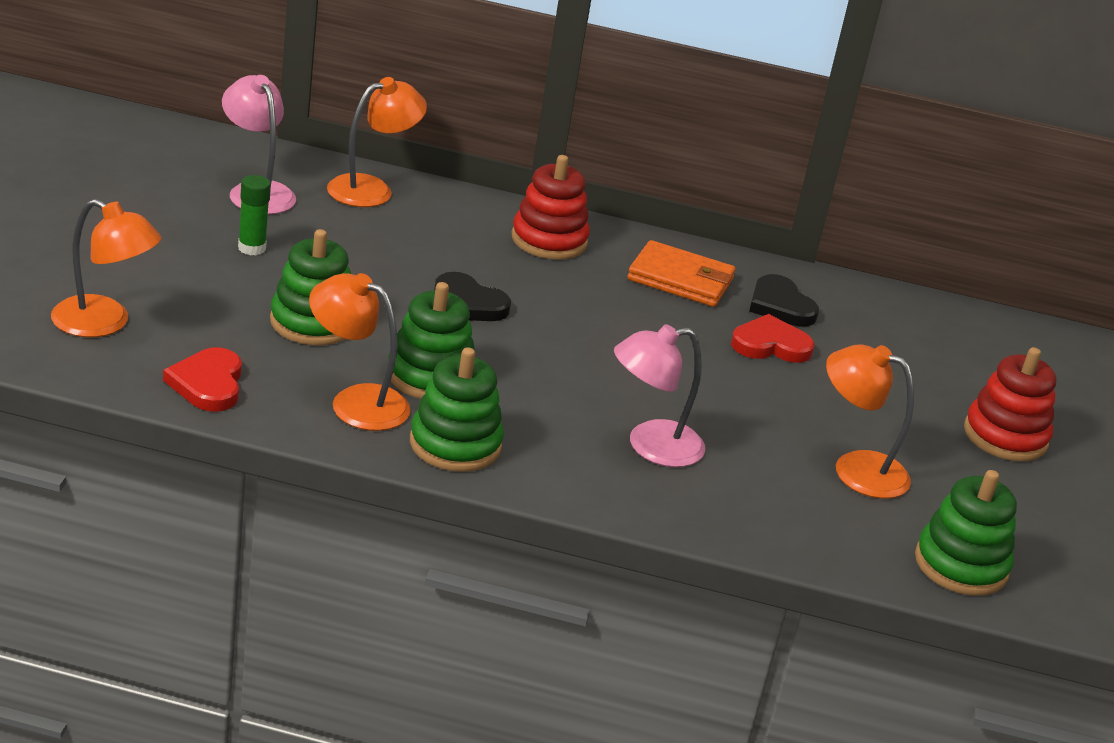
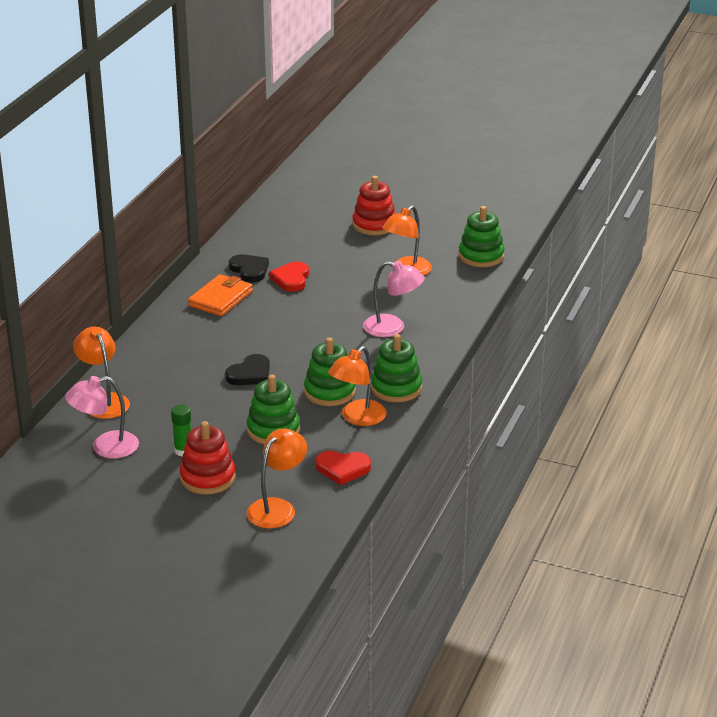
camera: 75 degrees left, 0 degrees up
(549, 240) = (173, 339): red stacking toy -> red stacking toy (207, 478)
(651, 446) = (392, 328): pink lamp -> pink lamp turned 60 degrees counterclockwise
(780, 306) = (249, 270): black heart -> black heart turned 105 degrees counterclockwise

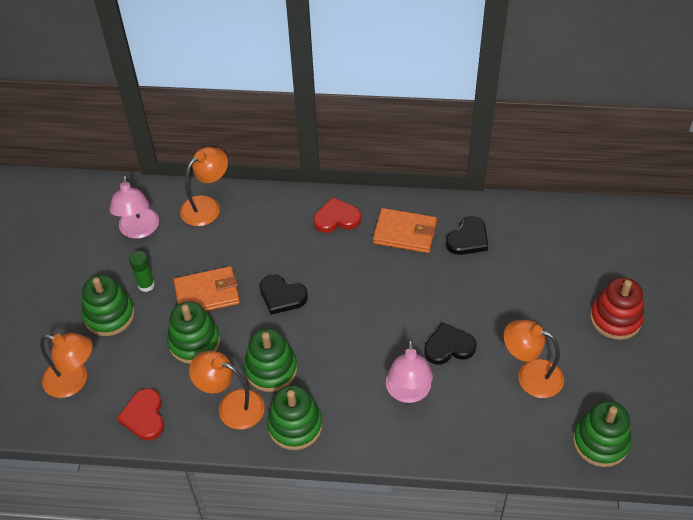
camera: 75 degrees right, 20 degrees up
(105, 447) = (139, 230): pink lamp -> pink lamp turned 150 degrees counterclockwise
(207, 478) = (109, 315): red stacking toy -> green stacking toy
(219, 415) = (207, 293): none -> orange wallet
(291, 279) = (466, 277): red heart -> red heart (336, 218)
(358, 301) = (448, 346): none -> black heart

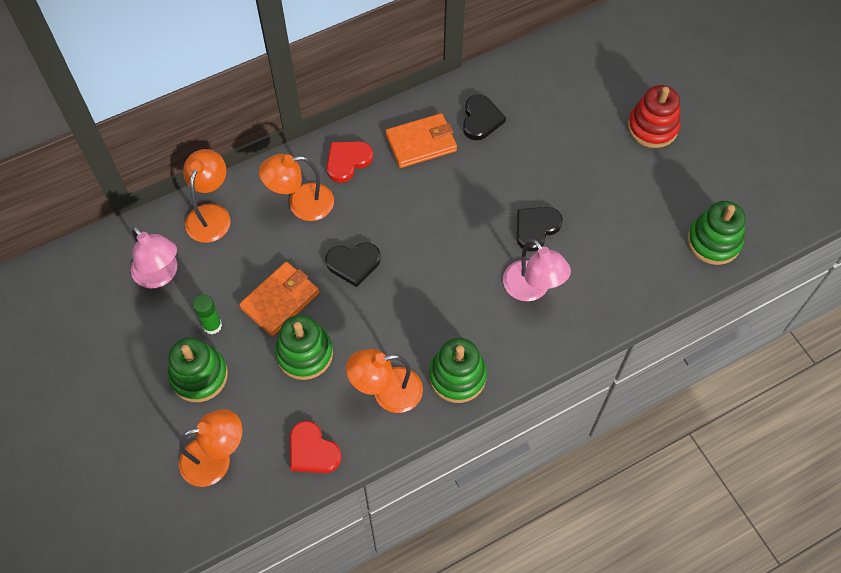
camera: 35 degrees left, 10 degrees up
(271, 369) = (396, 338): green stacking toy -> none
(530, 375) = (620, 216): orange lamp -> orange lamp (301, 204)

